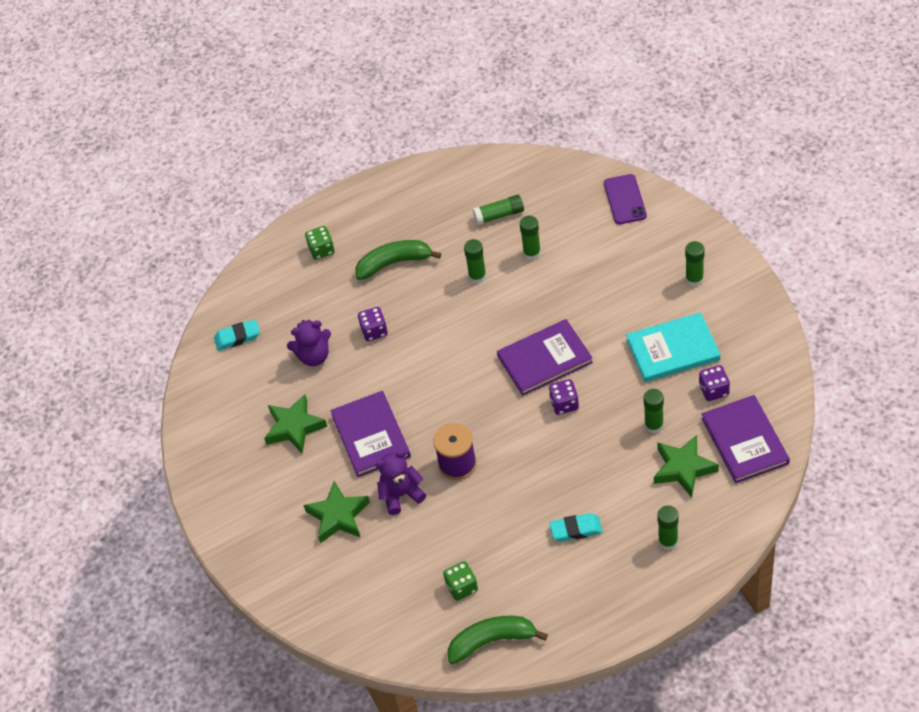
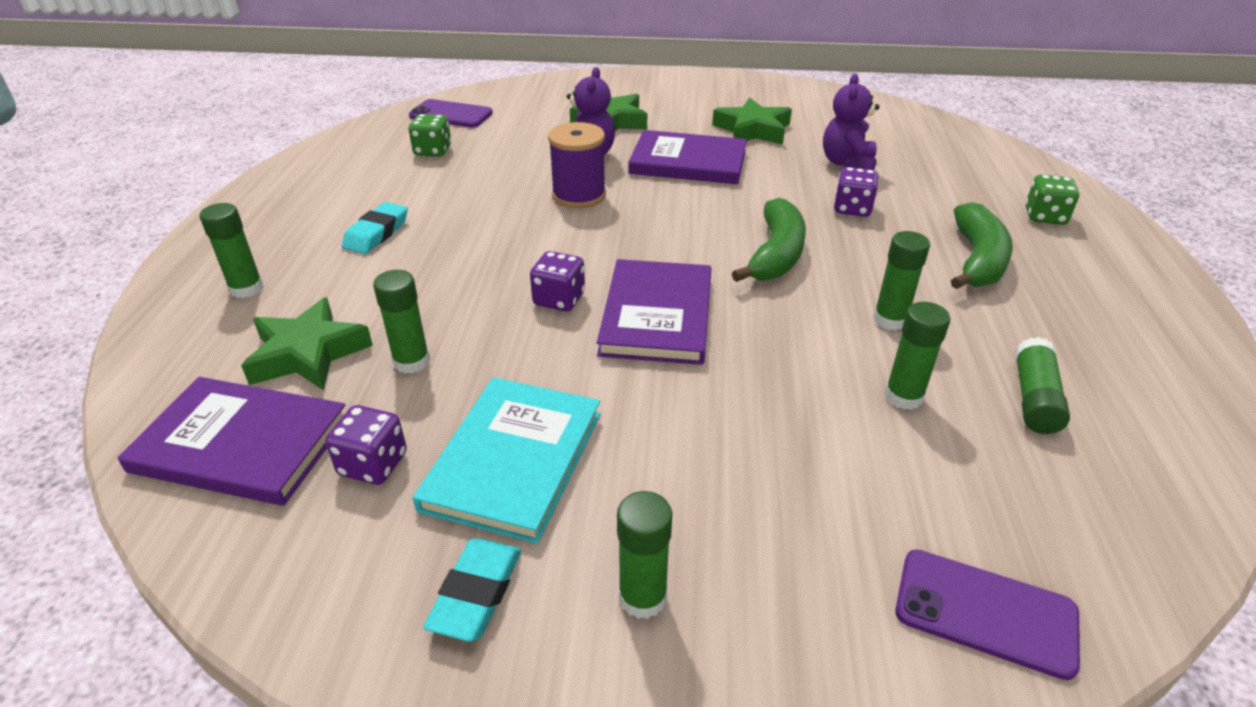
camera: 115 degrees right, 15 degrees down
(237, 337) = (921, 134): turquoise eraser -> turquoise eraser (476, 593)
(399, 624) = (451, 114): none -> purple phone
(492, 641) = (353, 146): green banana -> green banana (775, 254)

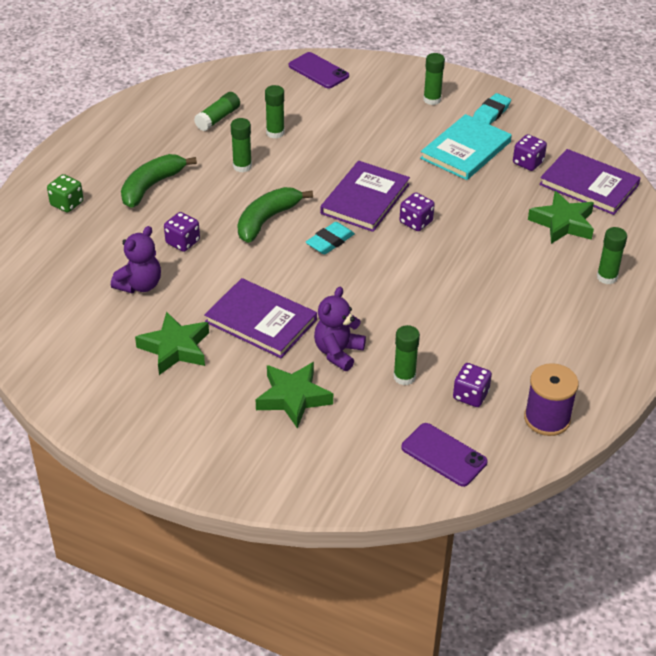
camera: 160 degrees left, 5 degrees up
(377, 233) = (523, 304): turquoise eraser -> turquoise eraser (330, 241)
(411, 362) = (507, 205): green glue stick -> green glue stick (404, 377)
(433, 151) = (470, 395): green dice -> purple dice
(579, 195) = (367, 305): purple spool -> purple spool (547, 418)

